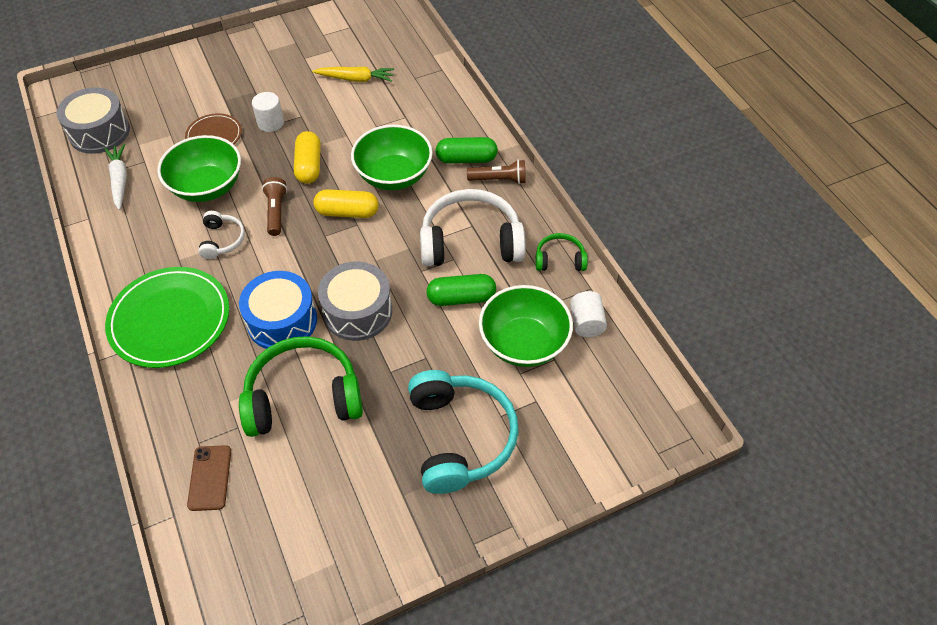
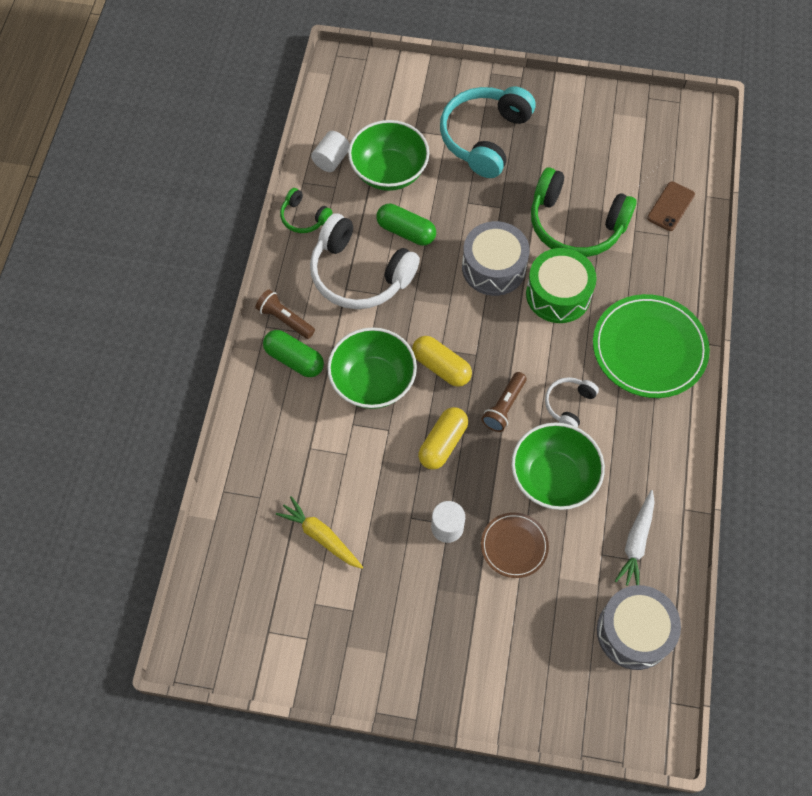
camera: 145 degrees left, 10 degrees up
(282, 321) = (558, 294): blue drum -> green drum

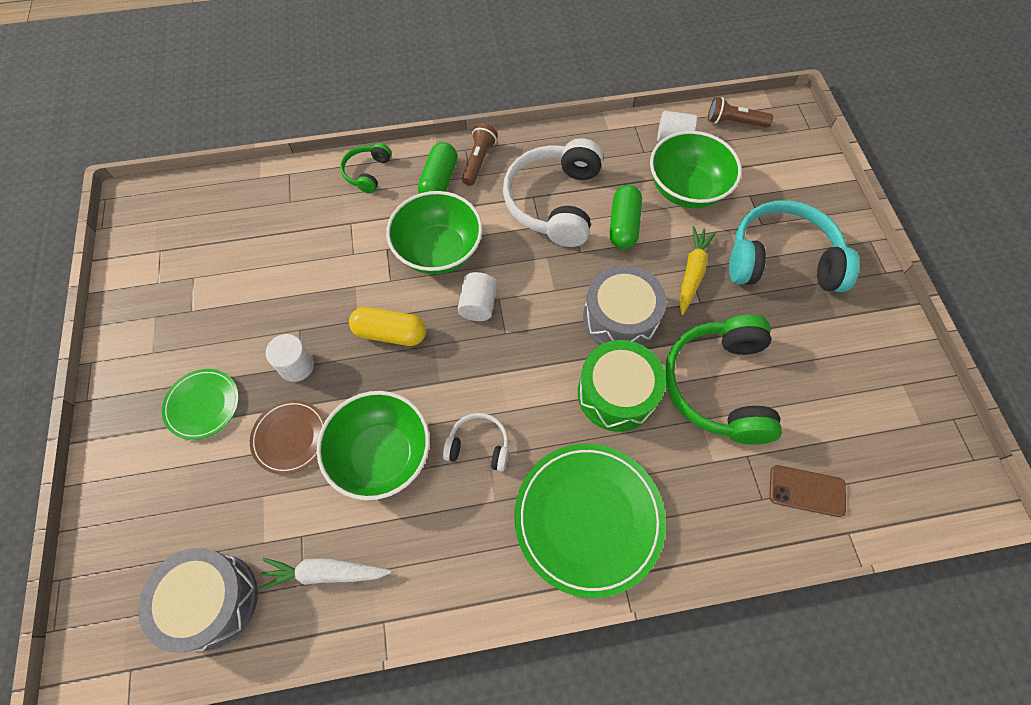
camera: 70 degrees right, 0 degrees up
(304, 217) = (596, 139): green headphones -> green headphones (367, 172)
(321, 536) = (262, 260): yellow carrot -> yellow carrot (692, 272)
(441, 367) = (478, 305): yellow capsule -> white cylinder
(458, 614) = (202, 405): none -> green plate
(504, 406) = (453, 379): brown flashlight -> brown flashlight (734, 122)

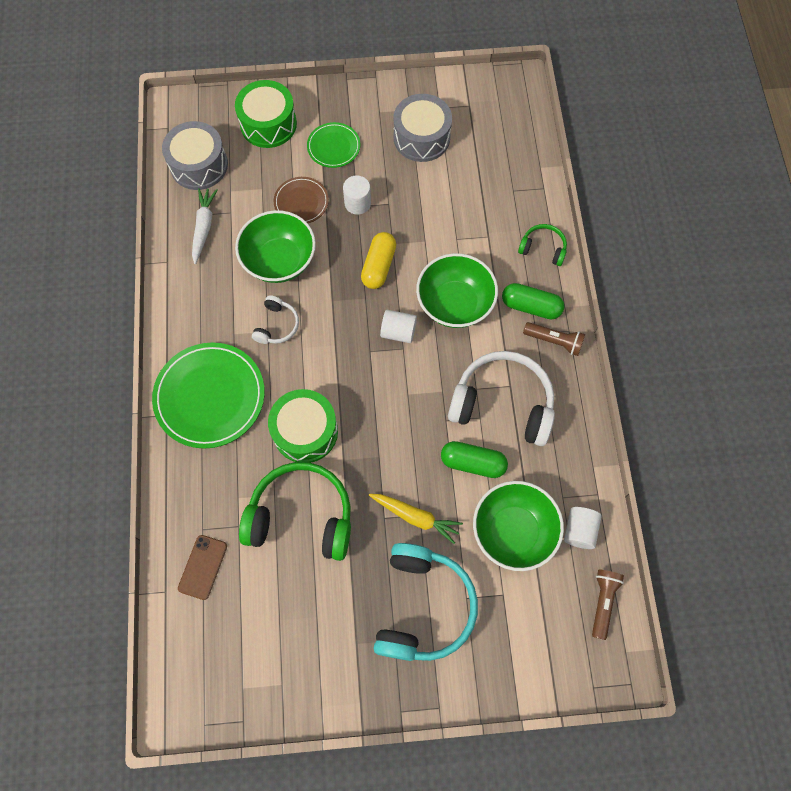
camera: 95 degrees right, 5 degrees up
(149, 502) = (268, 124): none -> green drum
(620, 318) = (374, 445): grey drum -> grey drum (421, 137)

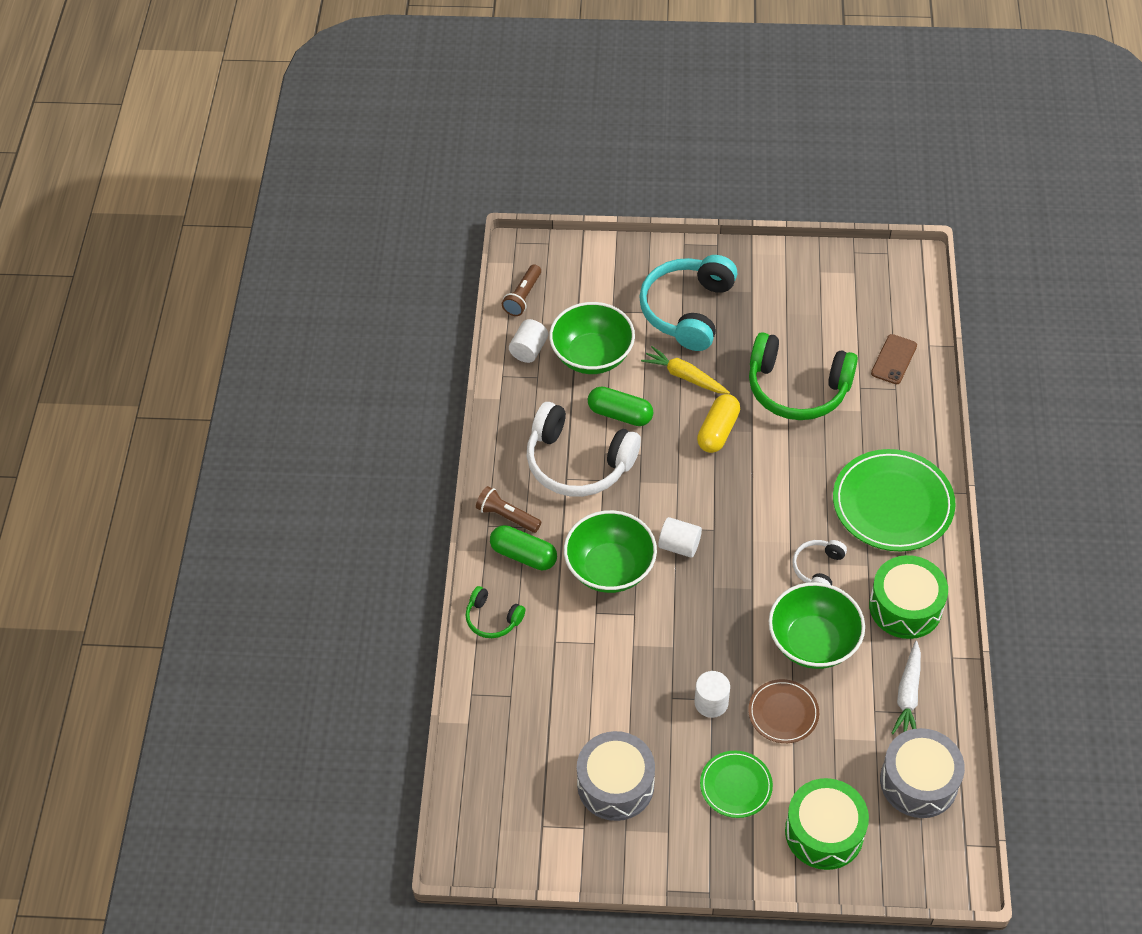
camera: 170 degrees left, 15 degrees down
(305, 431) = (790, 460): green drum -> green drum (905, 606)
(378, 266) = (693, 621): yellow capsule -> yellow capsule (718, 431)

